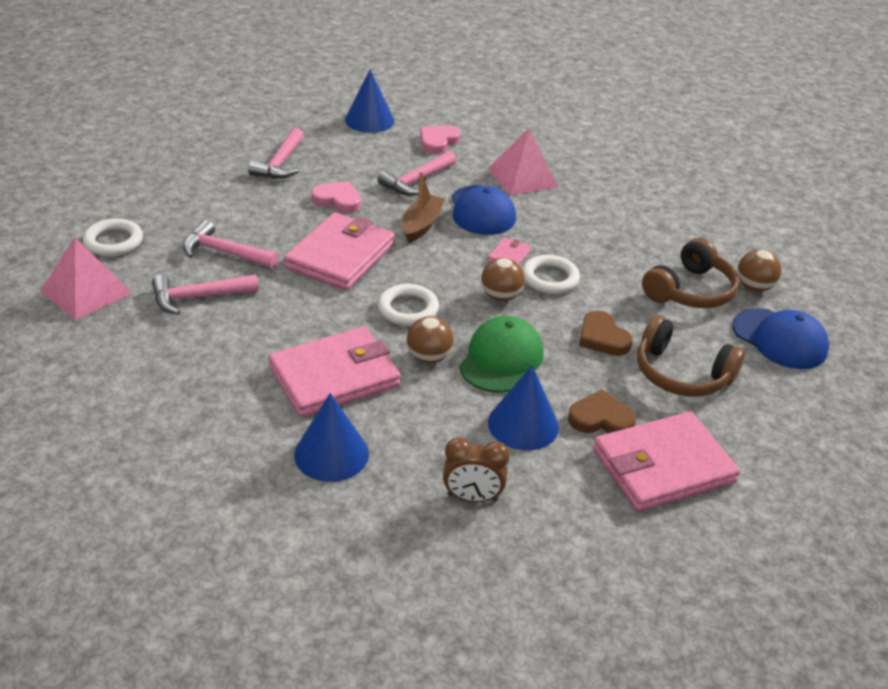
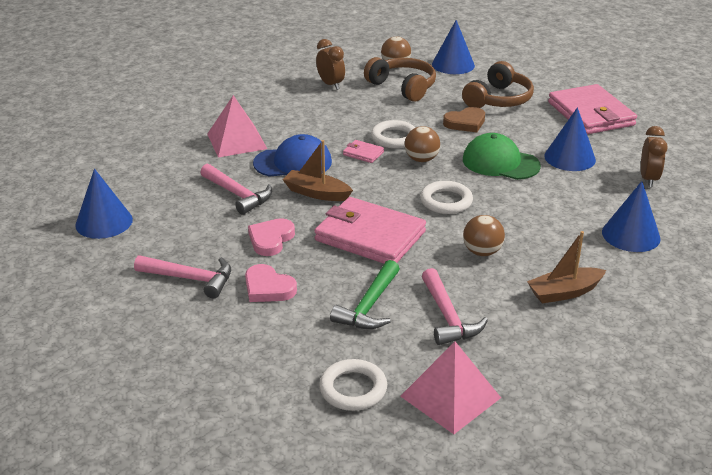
camera: 85 degrees left, 5 degrees down
(223, 380) = (564, 292): none -> brown boat
(224, 252) = (369, 306): pink hammer -> green hammer
(334, 376) = (542, 235): pink wallet -> none
(429, 357) = (506, 193): brown ball -> brown ball (482, 252)
(438, 142) = (161, 182): pink heart -> pink heart (268, 288)
(601, 418) = (553, 130): brown heart -> none
(676, 235) = (330, 84): none -> brown clock
(779, 339) = (453, 65): blue cap -> blue cone

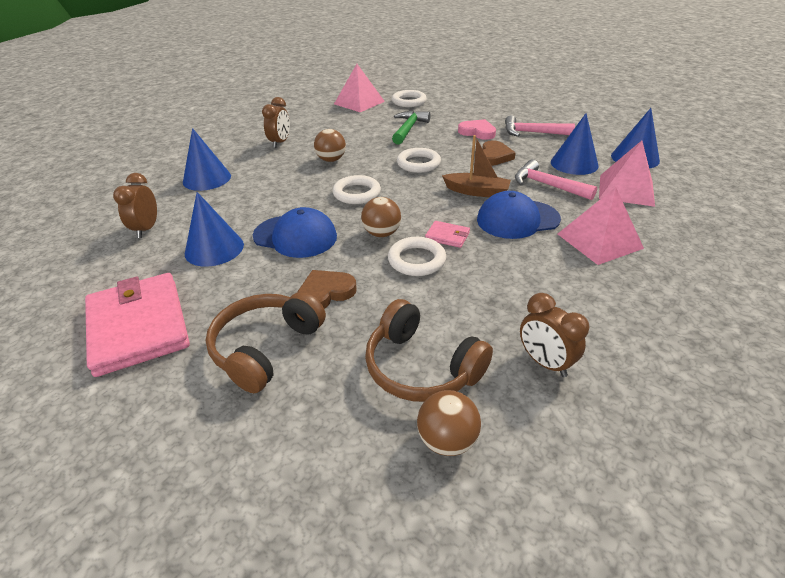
camera: 175 degrees right, 5 degrees up
(162, 183) = (626, 190): none -> pink pyramid
(271, 239) = (494, 156): pink heart -> brown heart
(370, 236) = (418, 164): pink wallet -> white ring
(448, 317) = (359, 127): pink hammer -> none
(453, 65) = (329, 456): blue cone -> blue cone (574, 163)
(500, 163) = (295, 236): green cap -> blue cap
(564, 292) = (280, 143): brown boat -> brown clock

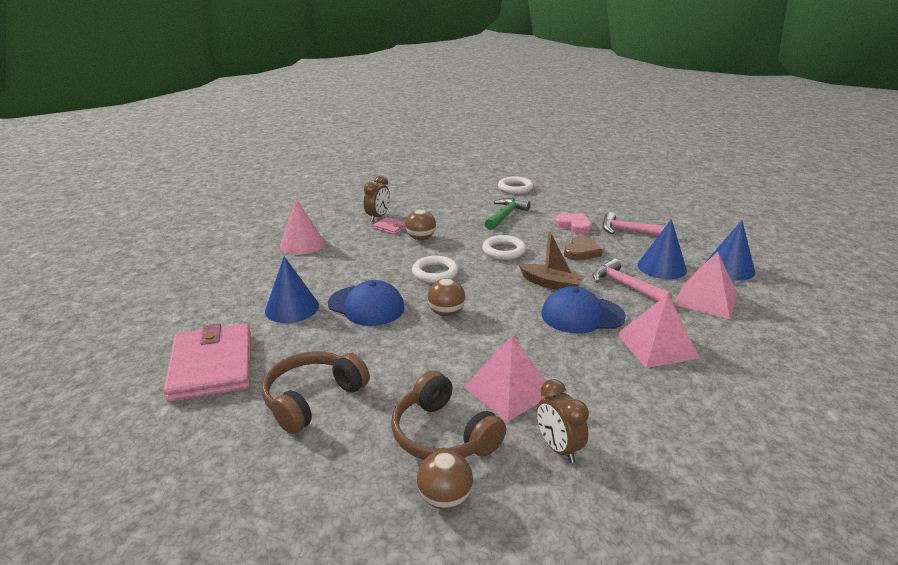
camera: 10 degrees right, 10 degrees down
(146, 229) = (238, 284): brown clock -> none
(207, 179) = (302, 244): blue cone -> pink cone
(325, 293) = (378, 359): brown heart -> none
(359, 102) = (465, 184): pink pyramid -> pink pyramid (509, 390)
(416, 260) = (471, 341): white ring -> none
(447, 236) = (507, 323): pink wallet -> pink wallet (390, 227)

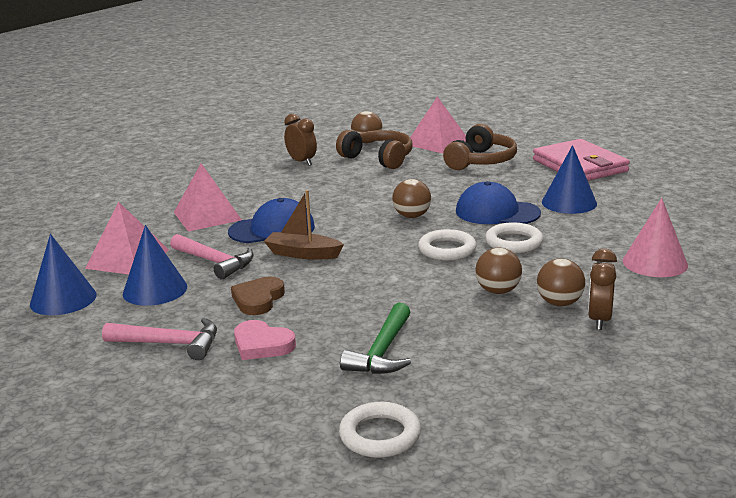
camera: 170 degrees right, 5 degrees down
(390, 227) = (559, 303): pink wallet -> brown ball
(503, 251) = (369, 287): white ring -> white ring (513, 242)
(509, 390) = (338, 179): pink pyramid -> pink pyramid (437, 142)

